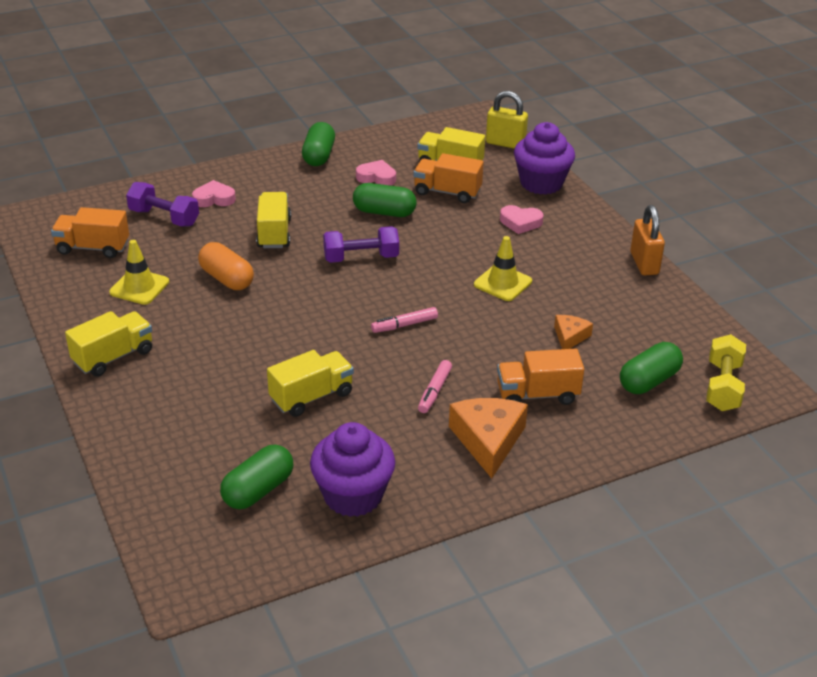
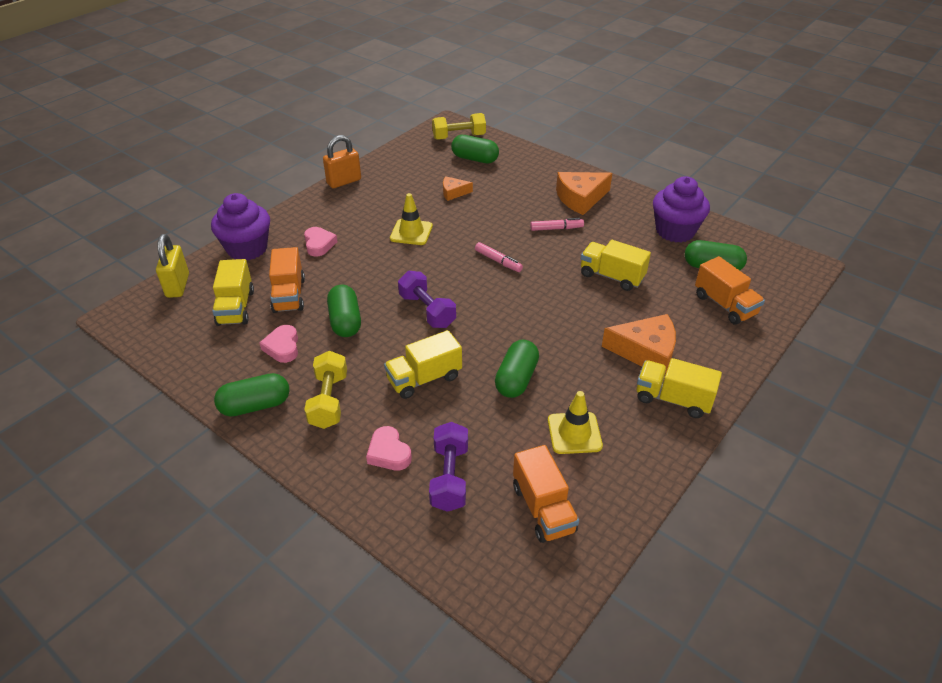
camera: 115 degrees left, 5 degrees up
(183, 368) = (645, 351): none -> orange cheese
(227, 279) = (516, 379): orange capsule -> green capsule
(293, 185) = (328, 400): none -> yellow dumbbell
(537, 394) = (523, 191): orange truck -> orange truck (724, 305)

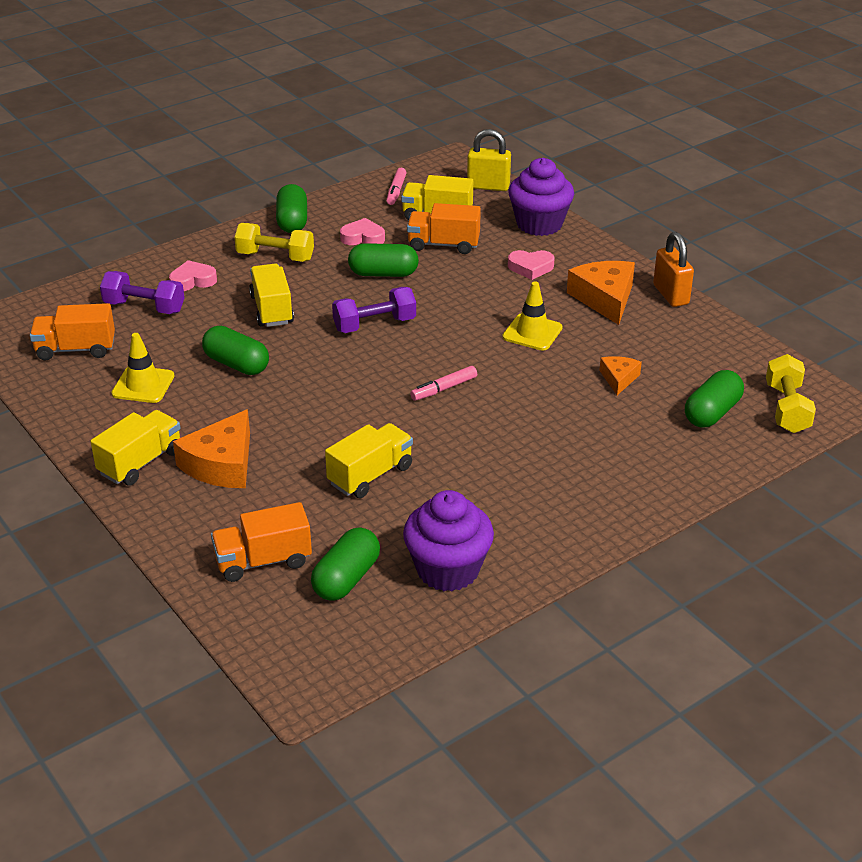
camera: 105 degrees right, 5 degrees down
(556, 228) = (497, 452): pink marker -> pink marker (396, 191)
(580, 198) = (569, 494): orange cheese -> orange cheese (604, 299)

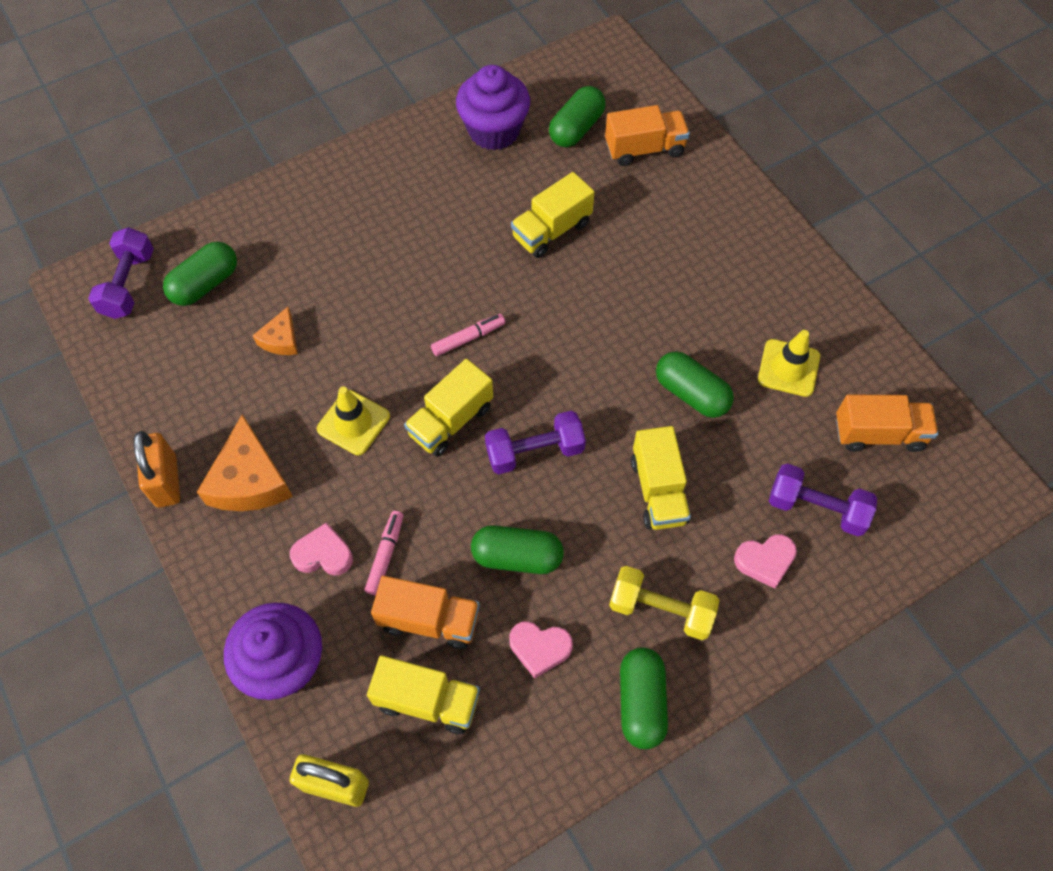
camera: 175 degrees left, 25 degrees up
(141, 462) = (768, 261): yellow truck -> yellow truck (450, 420)
(222, 464) = (691, 253): orange cheese -> none
(396, 191) = (481, 783): pink marker -> pink marker (385, 555)
(786, 408) = (129, 284): yellow dumbbell -> purple dumbbell

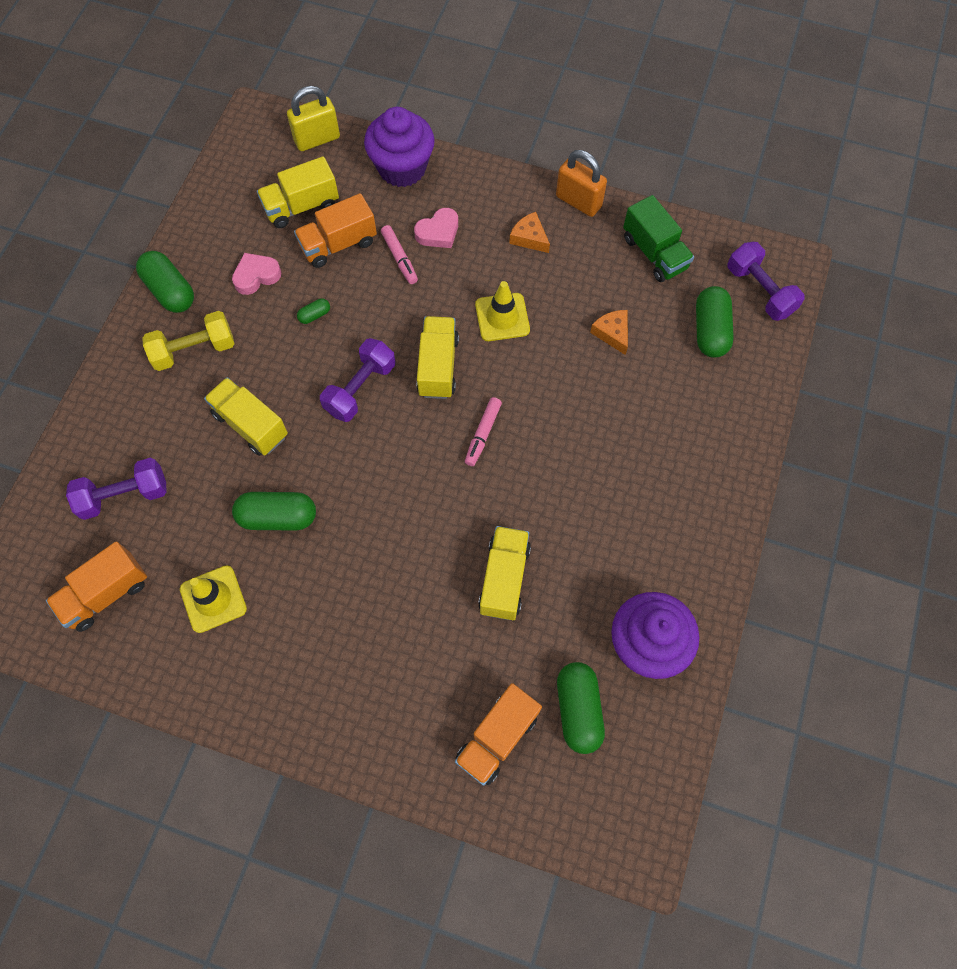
camera: 140 degrees right, 5 degrees up
(165, 379) = (654, 253): none -> green truck
(249, 480) = (529, 238): orange cheese -> orange cheese, size x0.55
(517, 557) = (314, 315): green capsule -> green capsule, size x0.47
(765, 561) = (141, 430): pink heart -> none

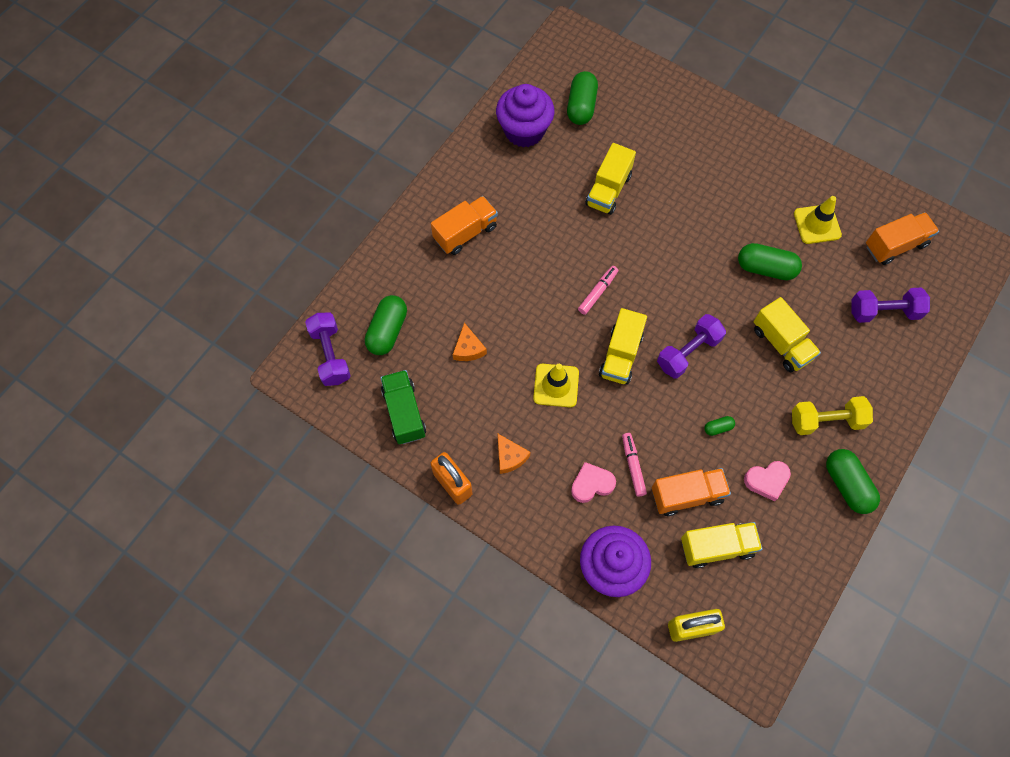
camera: 165 degrees left, 0 degrees up
(497, 738) = (637, 103): orange truck -> orange truck (465, 233)

